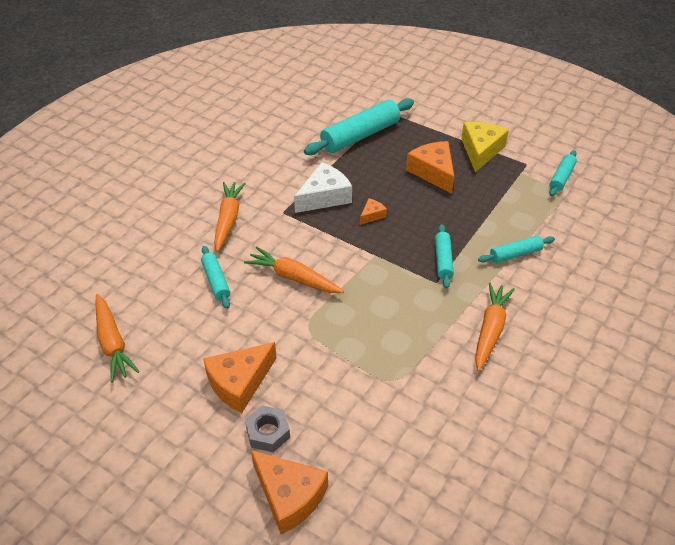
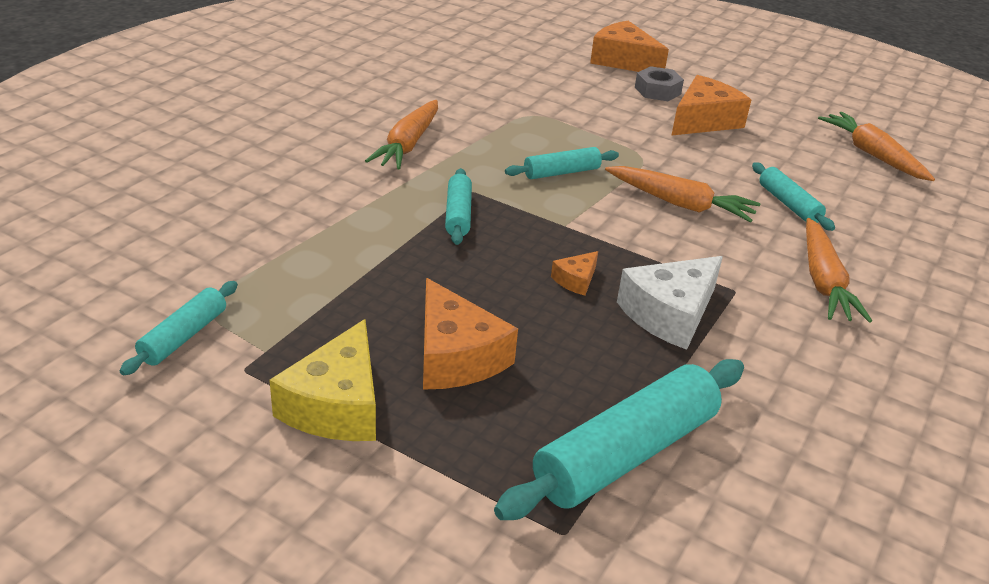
camera: 175 degrees right, 10 degrees down
(515, 254) = (340, 217): turquoise rolling pin -> turquoise rolling pin (561, 172)

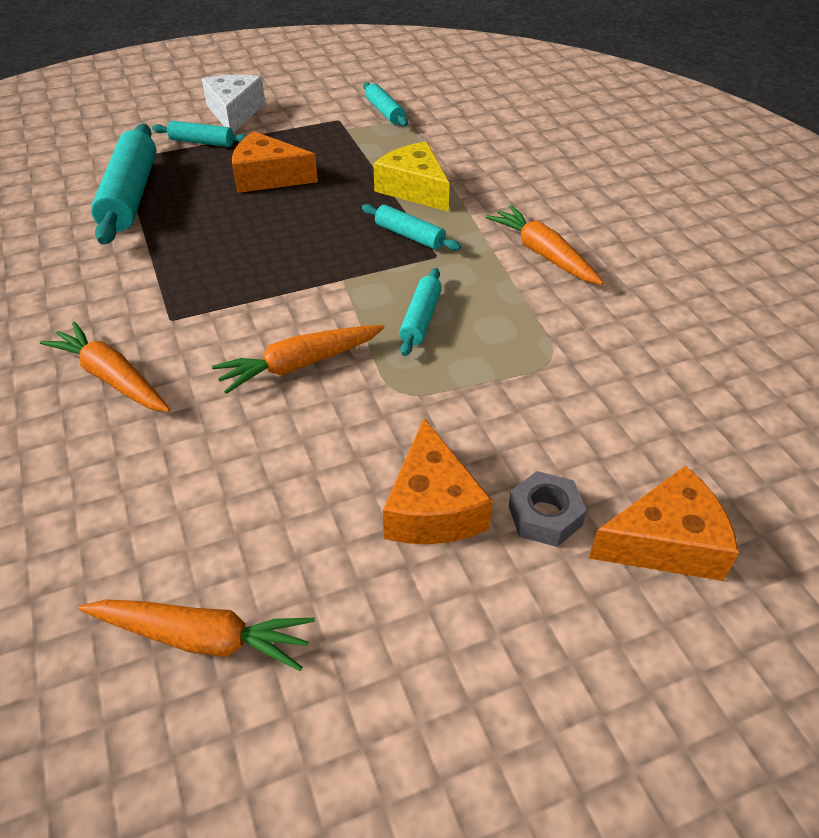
camera: 130 degrees right, 10 degrees up
(336, 405) = (280, 134): yellow cheese -> yellow cheese (414, 189)
(576, 280) = (275, 251): orange cheese -> none
(670, 314) = (193, 272): white cheese -> white cheese (234, 113)
(788, 204) = (216, 446): turquoise rolling pin -> turquoise rolling pin (202, 142)

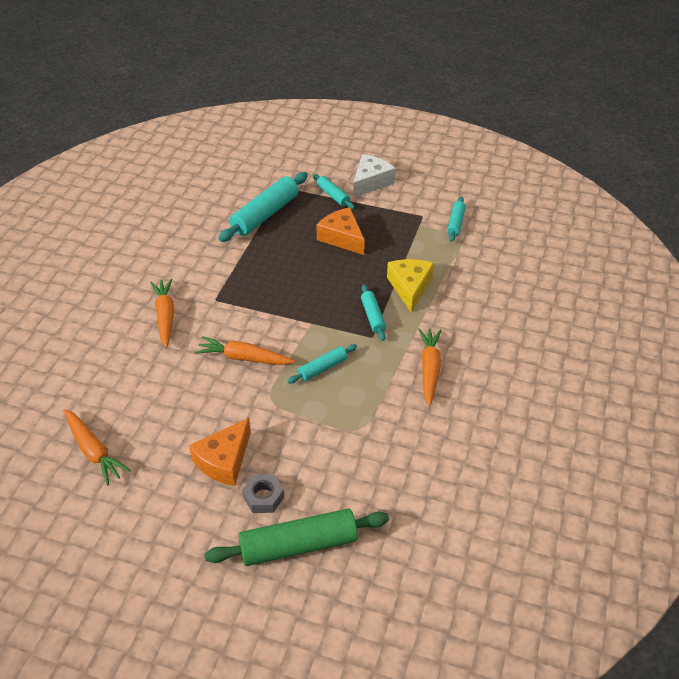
camera: 40 degrees right, 0 degrees up
(666, 542) = (298, 545): orange cheese -> green rolling pin

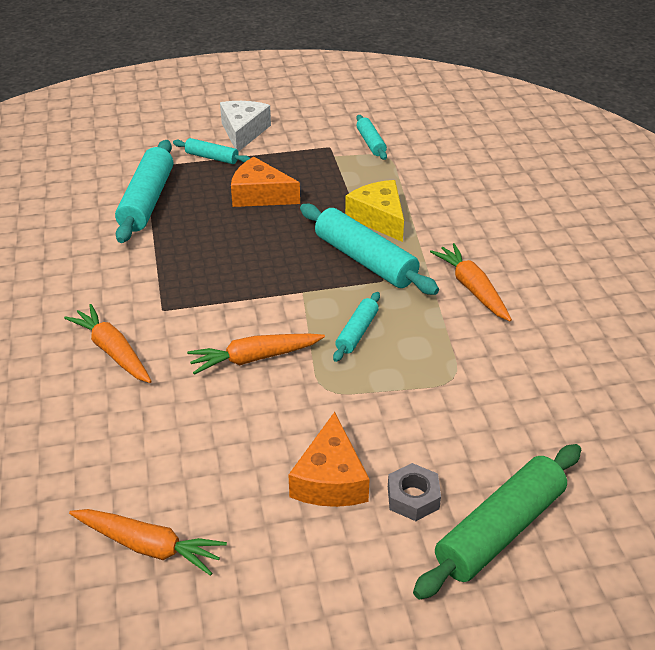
camera: 30 degrees left, 5 degrees down
(372, 316) = (365, 260): turquoise rolling pin -> turquoise rolling pin, size x1.89

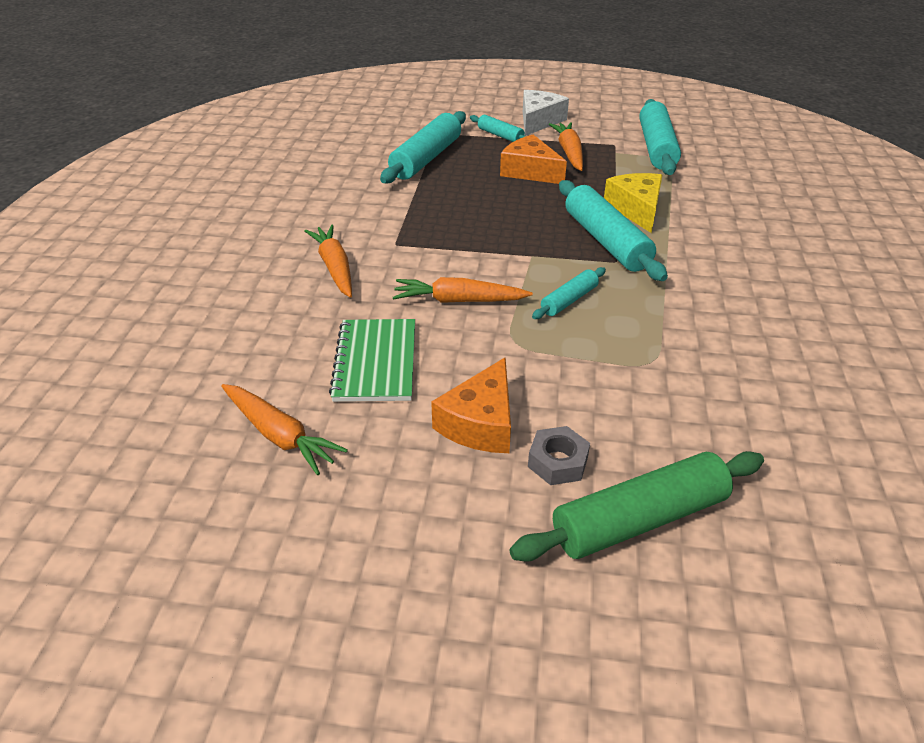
camera: 20 degrees right, 0 degrees up
(205, 444) = (376, 362): none -> green notebook
(371, 143) = (656, 148): turquoise rolling pin -> turquoise rolling pin, size x1.89
(472, 288) = (706, 287): orange carrot -> orange carrot (569, 153)

